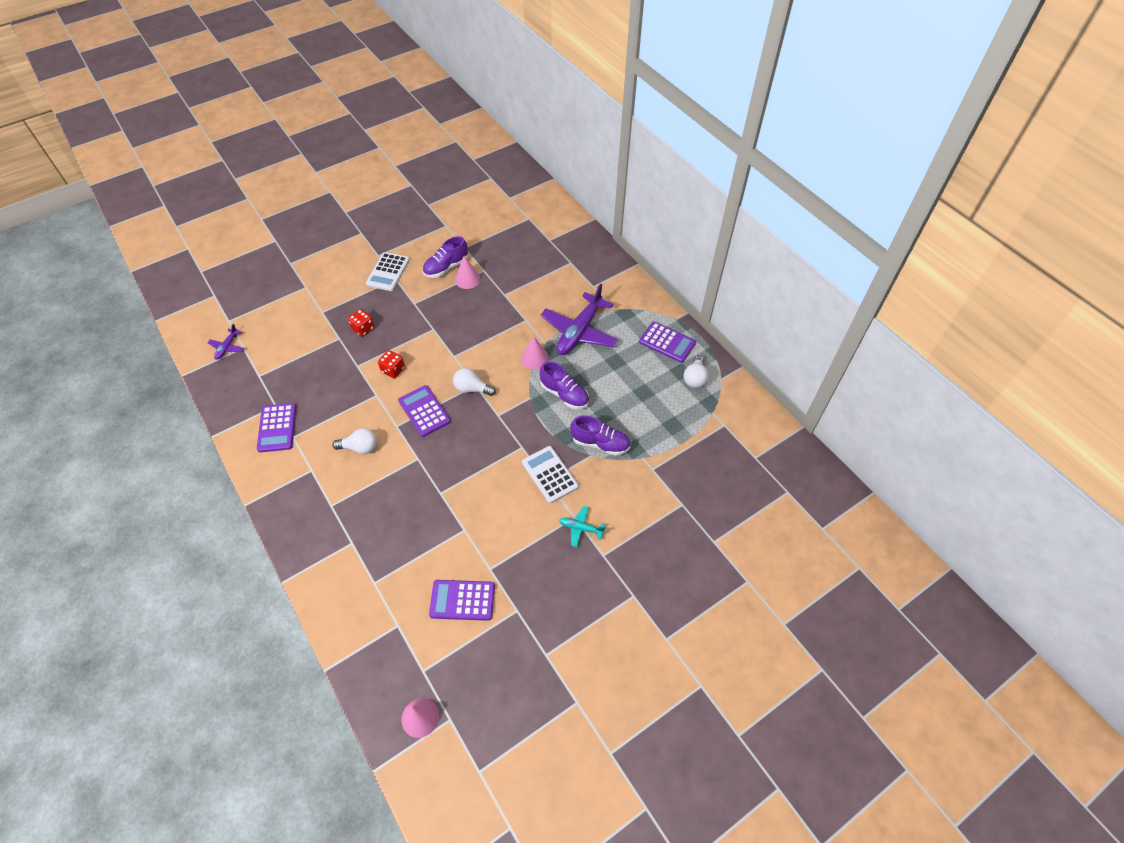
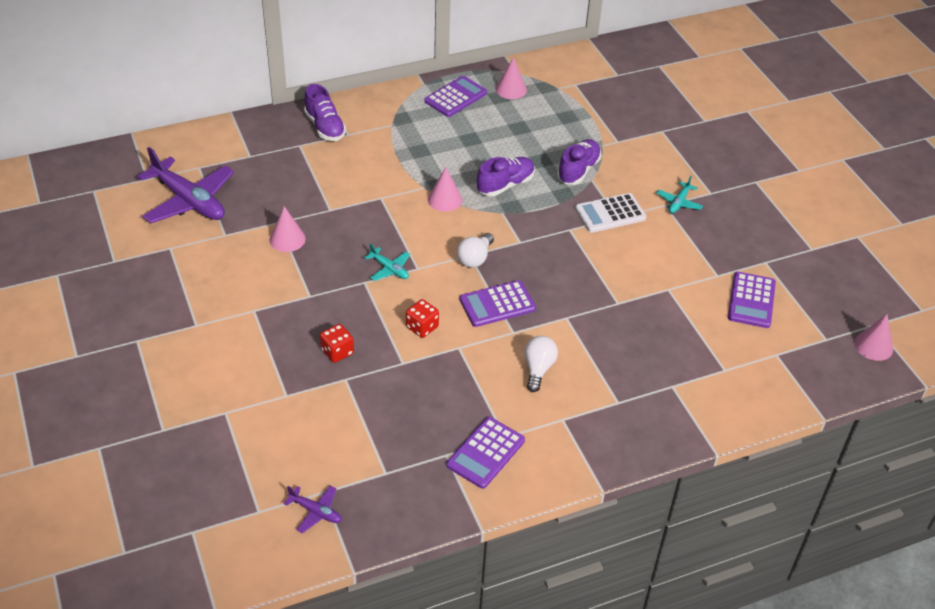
camera: 80 degrees left, 10 degrees down
(277, 428) = (486, 453): purple calculator -> purple calculator turned 120 degrees clockwise
(388, 272) = (237, 317): white calculator -> none
(446, 267) = (255, 257): purple shoe -> purple shoe (325, 127)
(449, 340) = (389, 269): none -> turquoise plane
(579, 332) = (416, 158): purple plane -> purple plane (189, 201)
(695, 378) = (511, 89): white light bulb -> pink cone

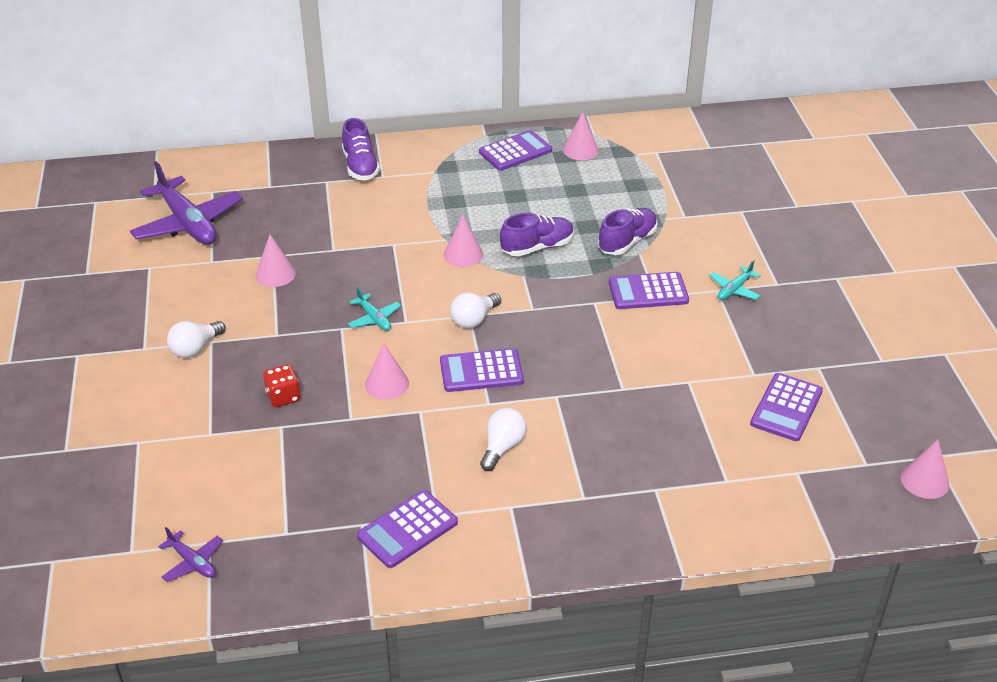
camera: 15 degrees right, 5 degrees down
(242, 319) = (195, 348): none -> white light bulb
(422, 327) = (387, 384): red dice -> pink cone
(610, 214) = (648, 292): white calculator -> purple calculator

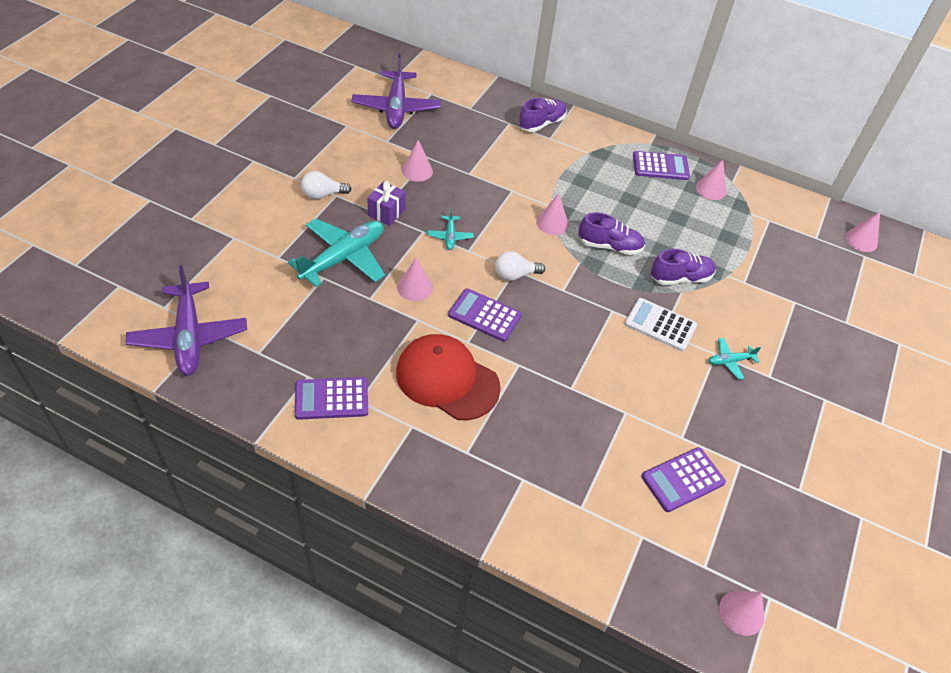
camera: 30 degrees right, 10 degrees up
(192, 562) = (189, 337): purple plane -> purple plane, size x2.17
(283, 396) = (343, 258): red dice -> turquoise plane
(284, 330) = (386, 212): none -> purple gift
(360, 166) = (541, 123): purple shoe -> purple shoe turned 150 degrees counterclockwise
(502, 447) = (447, 379): white light bulb -> red cap
(648, 292) = (660, 325): purple calculator -> white calculator
(747, 130) = (861, 240): none -> pink cone

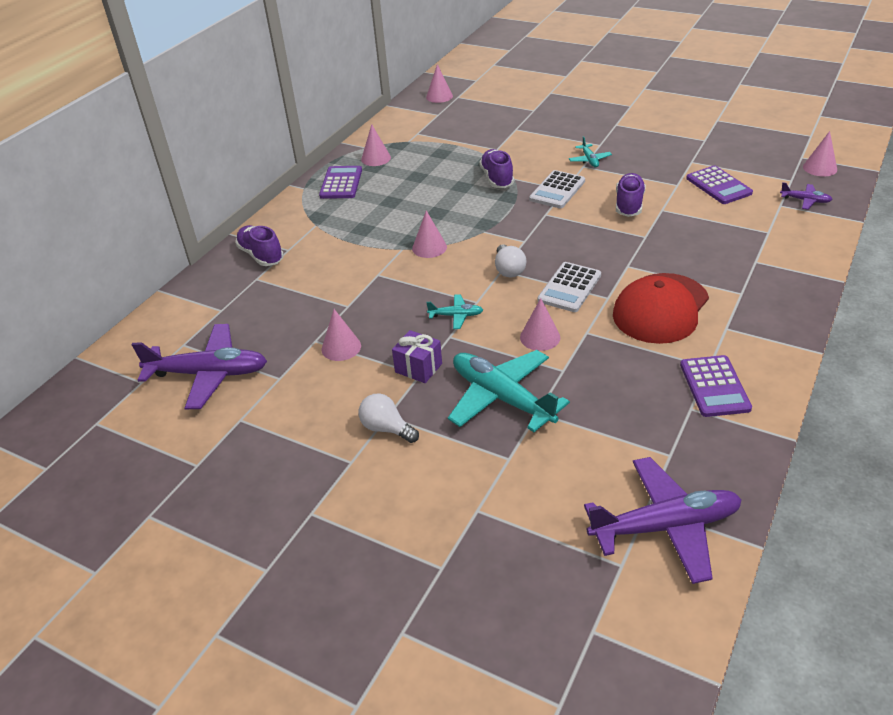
camera: 80 degrees left, 10 degrees down
(323, 195) = (386, 428): white light bulb -> white light bulb turned 135 degrees clockwise
(484, 315) = (569, 288): purple calculator -> white calculator
(609, 246) = (460, 214): purple shoe -> purple shoe (629, 205)
(654, 568) = (805, 200): none -> purple plane

